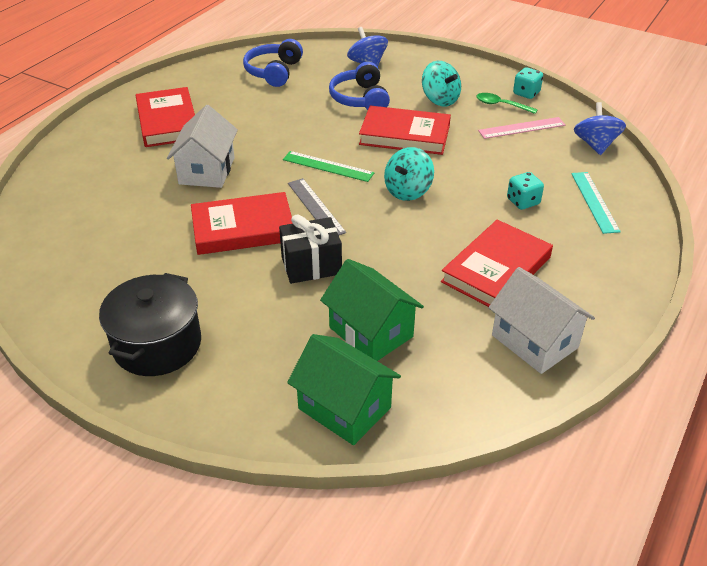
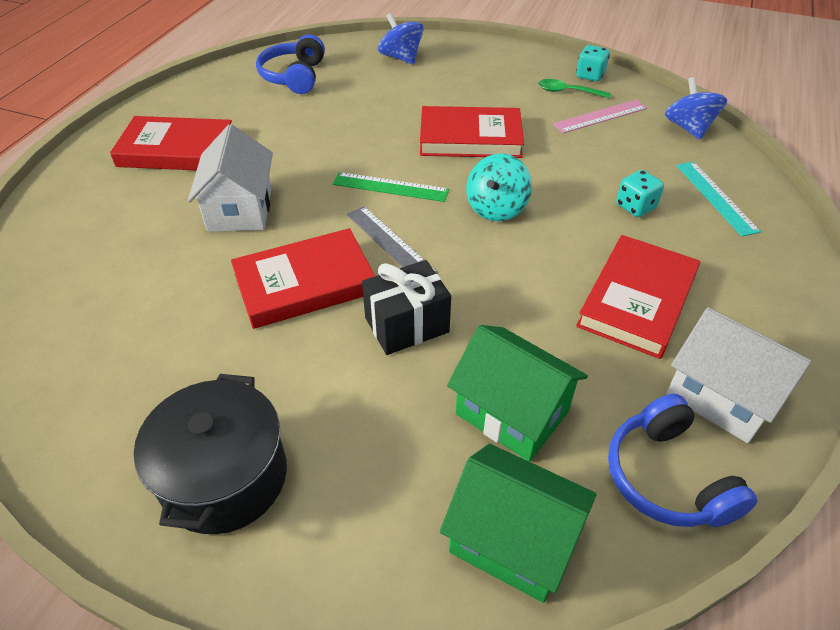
camera: 10 degrees left, 5 degrees up
(167, 121) = (176, 150): red book -> red book turned 60 degrees counterclockwise
(360, 99) = (405, 99): blue headphones -> blue headphones (667, 477)
(440, 99) = (497, 92): turquoise spinning top -> none

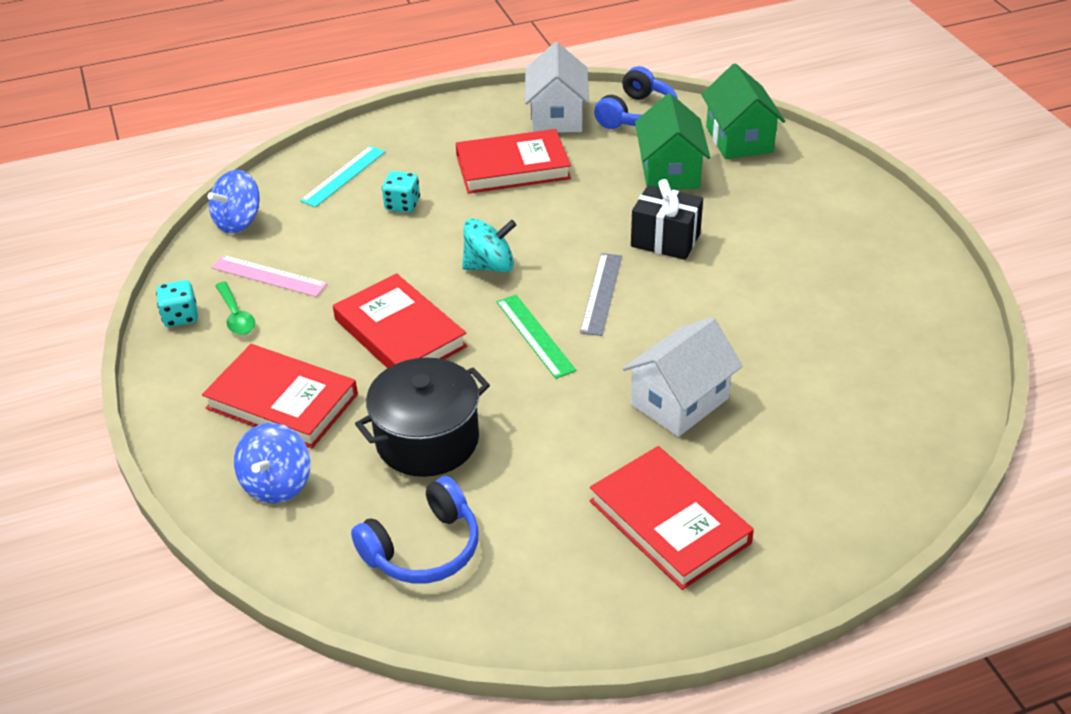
camera: 130 degrees left, 5 degrees down
(225, 477) = (856, 238): black pot -> black pot (427, 440)
(305, 283) = (698, 306): red book -> red book (282, 401)

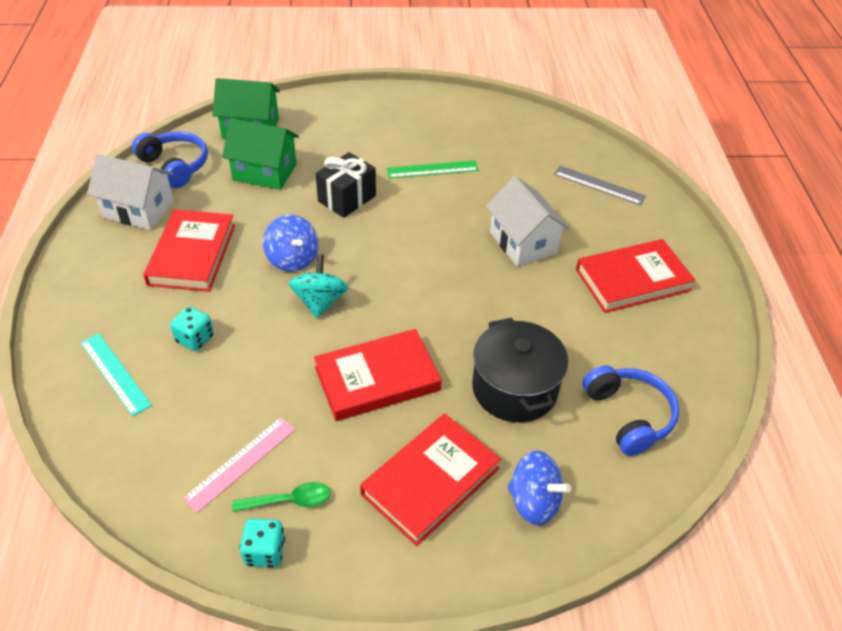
camera: 75 degrees left, 5 degrees up
(238, 222) = (131, 476): blue spinning top -> blue spinning top (292, 259)
(535, 335) = (420, 296): green ruler -> green ruler (432, 169)
(601, 293) = (390, 248): grey ruler -> grey ruler (599, 185)

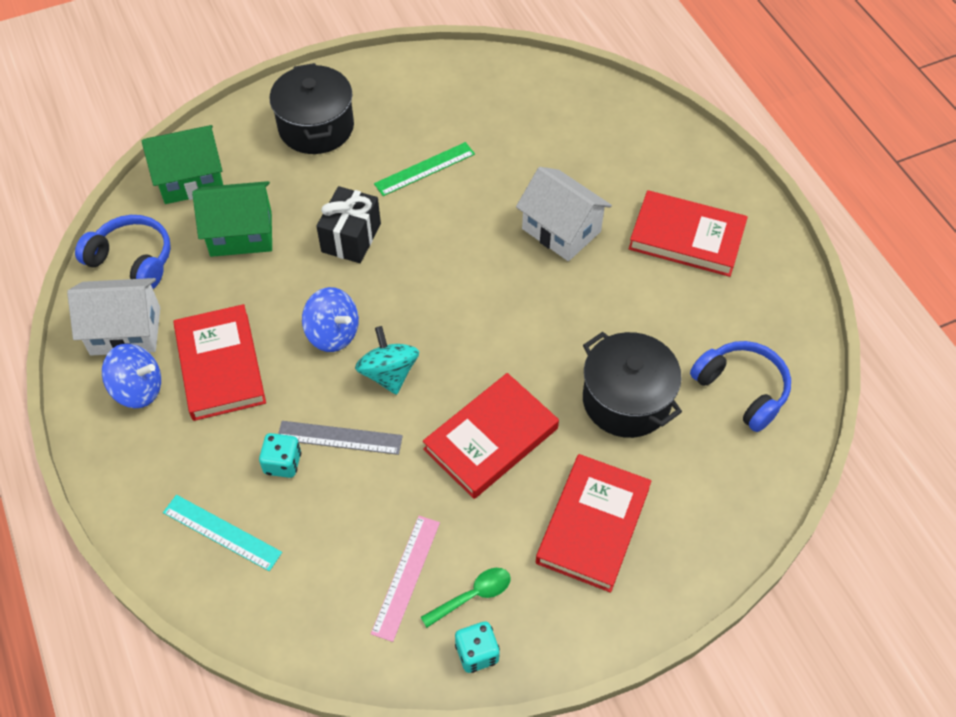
camera: 20 degrees left, 10 degrees up
(364, 120) = (316, 127): none -> black pot
(534, 502) = (694, 509): blue spinning top -> blue spinning top (138, 389)
(599, 185) = (607, 132): grey ruler -> grey ruler (339, 438)
(632, 280) = (686, 237): red book -> red book turned 60 degrees clockwise

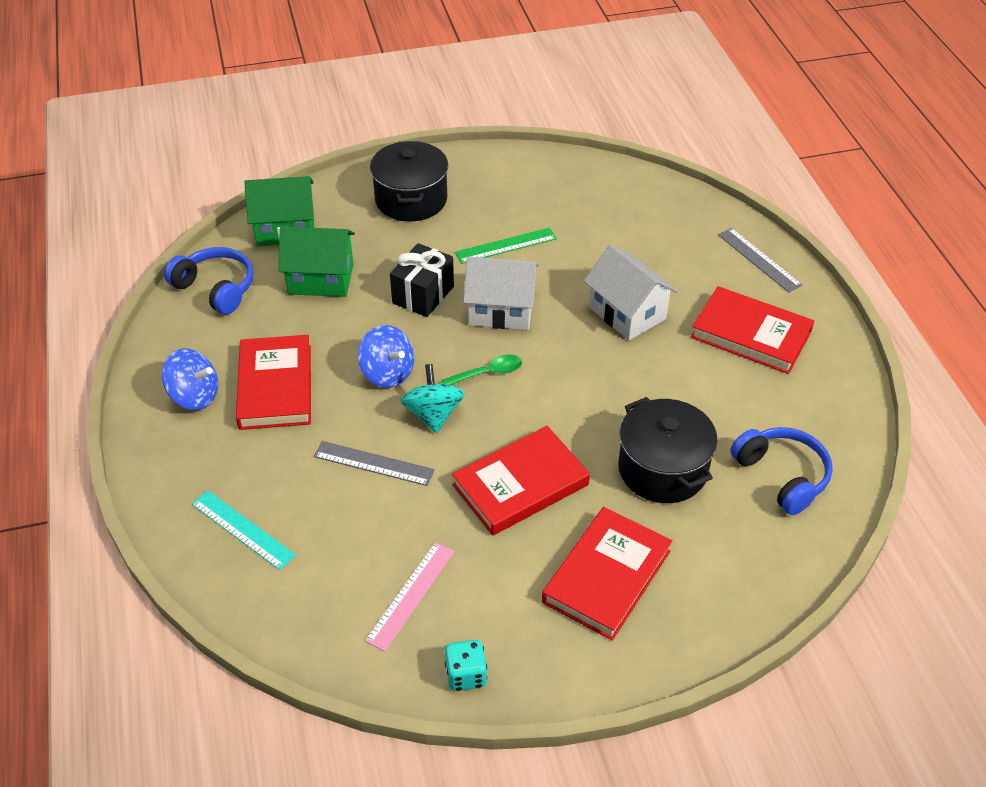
camera: 10 degrees right, 10 degrees down
(125, 331) = (195, 346): white house -> white house (501, 310)
(282, 463) = (314, 478): turquoise dice -> none
(472, 596) = (472, 622): green spoon -> green spoon (488, 373)
(680, 151) = (759, 259): none -> grey ruler

